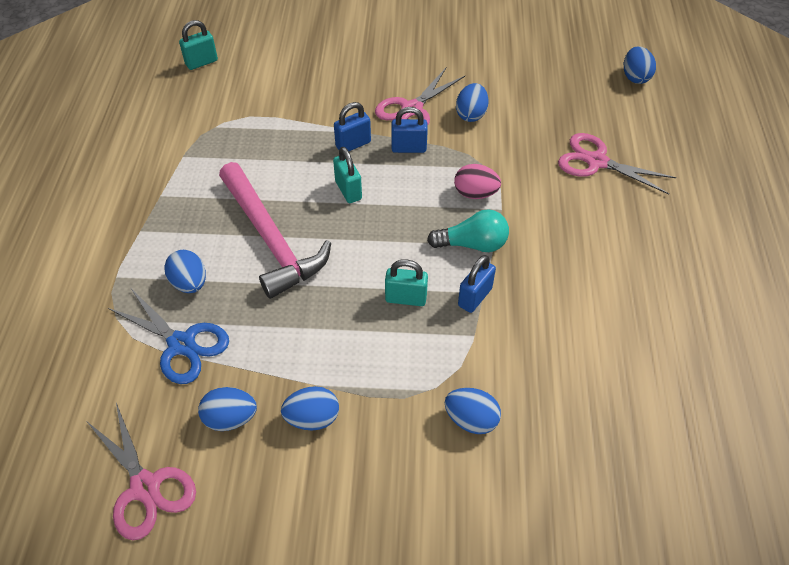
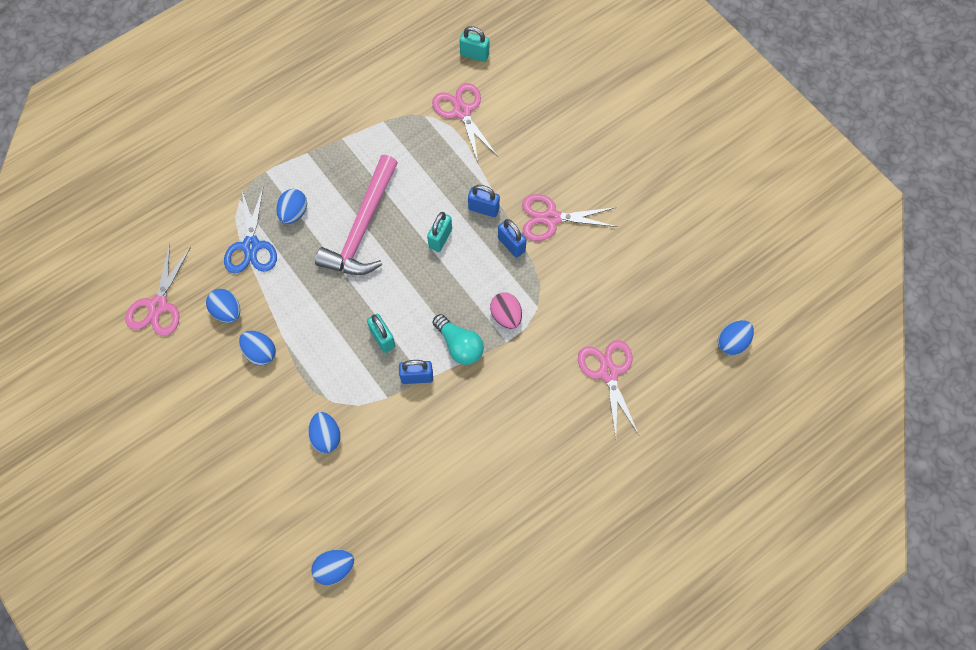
camera: 50 degrees right, 15 degrees up
(243, 101) = (462, 112): none -> pink scissors
(471, 114) = (581, 259): blue egg -> blue egg (335, 568)

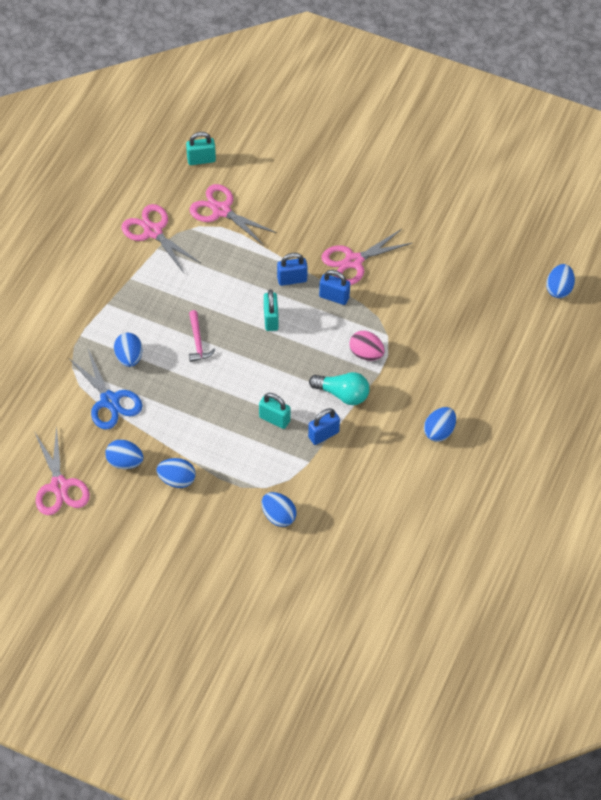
camera: 30 degrees left, 10 degrees down
(335, 568) = (353, 609): blue egg -> blue egg (439, 431)
(362, 227) = (197, 341): pink hammer -> pink hammer, size x0.44
(608, 373) = (476, 357): pink scissors -> pink scissors (153, 231)

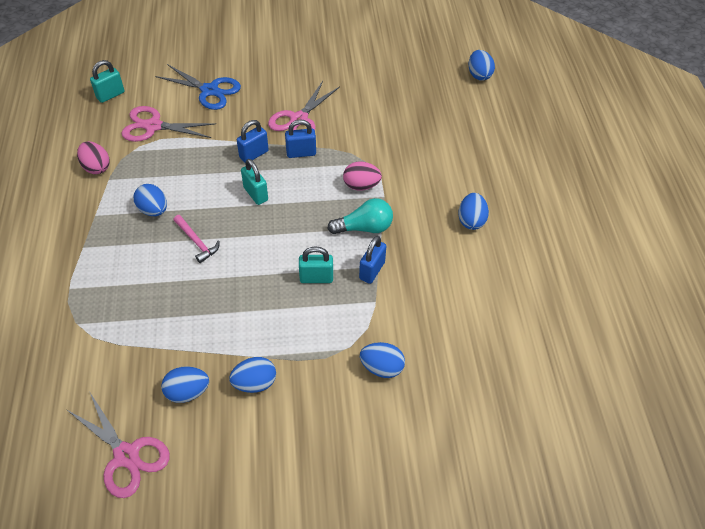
camera: 30 degrees left, 5 degrees down
(109, 400) = (136, 337): blue scissors -> blue scissors (209, 90)
(129, 357) = (134, 286): blue egg -> blue egg (153, 210)
(153, 231) = (96, 167): pink scissors -> pink egg

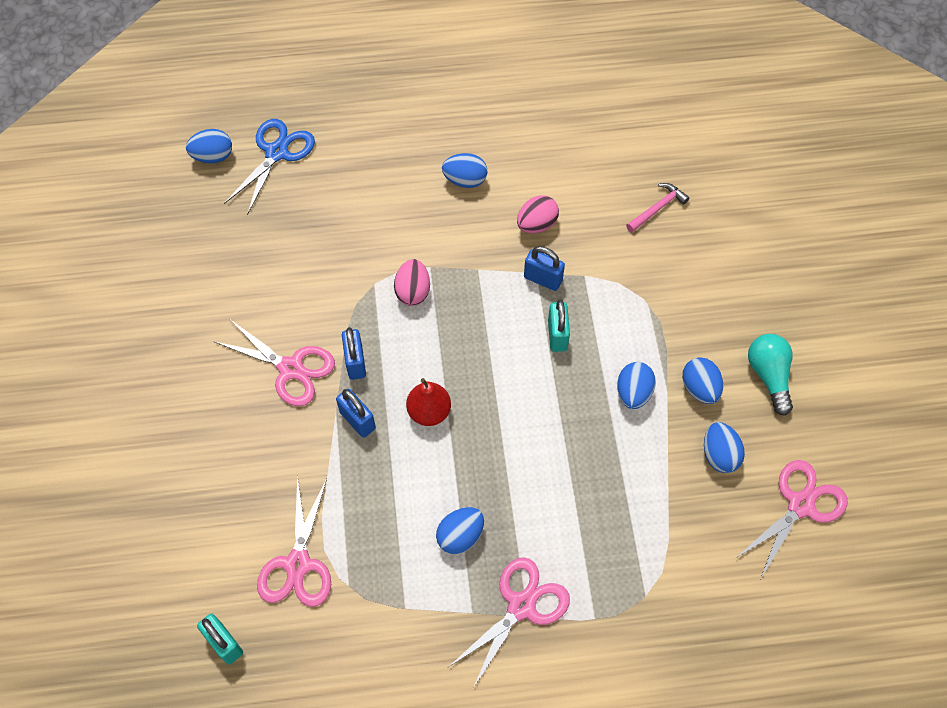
camera: 90 degrees left, 10 degrees up
(91, 243) = (521, 606): none -> pink scissors
(96, 167) = (381, 630): pink egg -> pink egg (536, 224)
(196, 242) = (511, 473): pink hammer -> pink hammer (657, 208)
(209, 90) = (223, 494): blue scissors -> blue scissors (276, 153)
(256, 194) = (429, 411): turquoise padlock -> red pear
(364, 228) = (480, 287): turquoise light bulb -> turquoise light bulb (768, 376)
(381, 368) = (666, 269): blue egg -> blue egg (633, 393)

